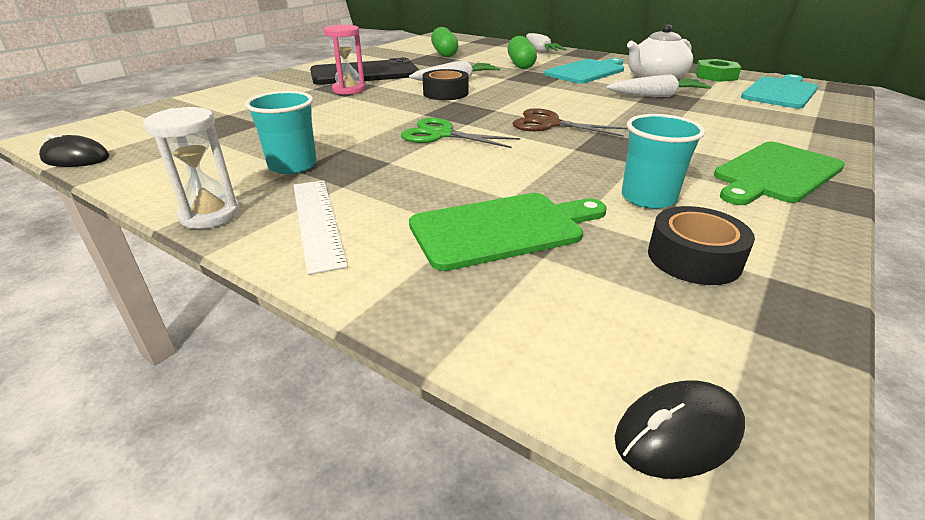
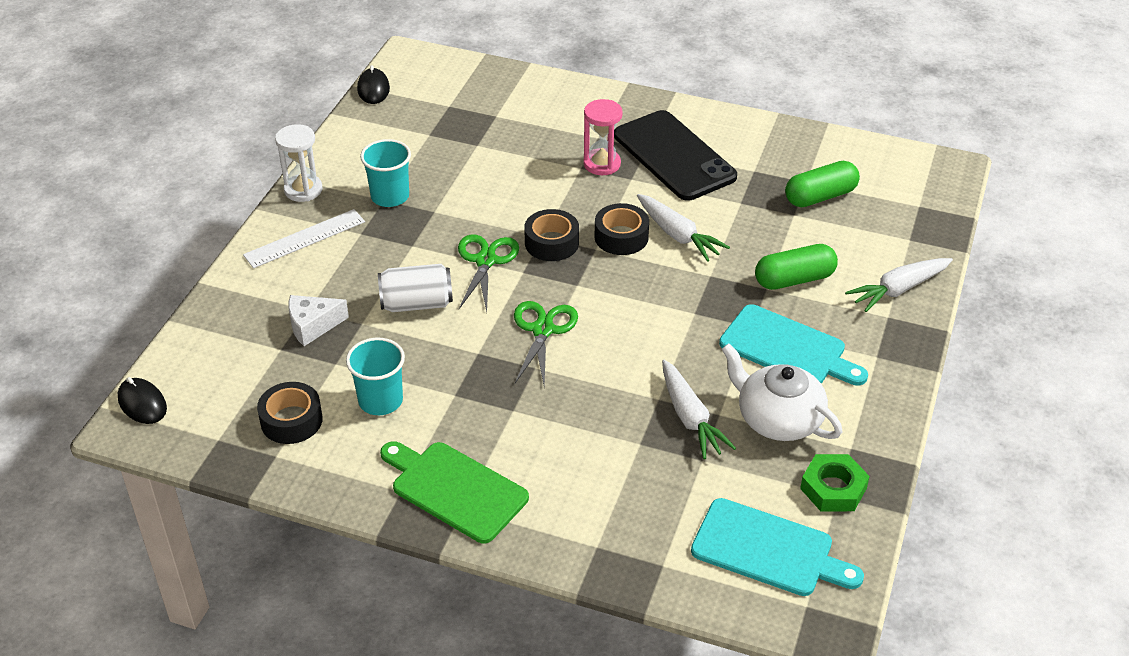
camera: 75 degrees right, 10 degrees up
(435, 112) = (551, 243): none -> black tape
(489, 167) = (416, 303): none -> white can
(502, 229) = (312, 325): green cutting board -> white cheese
(550, 124) = (543, 330): brown scissors -> green scissors

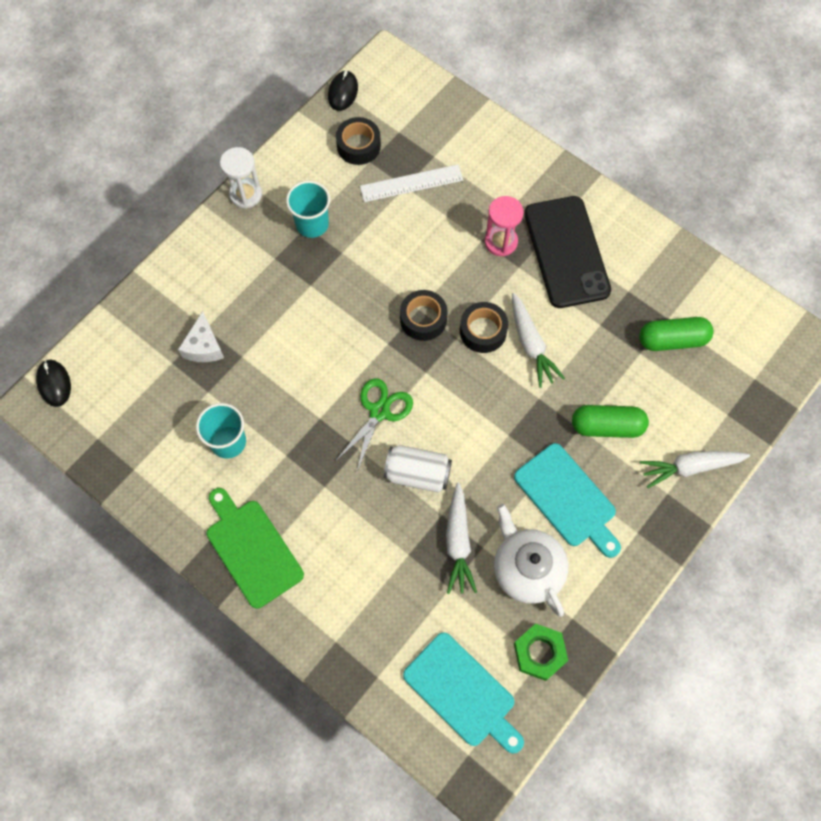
camera: 20 degrees right, 25 degrees up
(291, 420) = (156, 438): black tape -> black tape (358, 146)
(304, 238) = (229, 250): white ruler -> white ruler (411, 183)
(312, 325) = (204, 346): white cheese -> white cheese turned 90 degrees counterclockwise
(416, 303) = (291, 350): white can -> white can (417, 474)
(486, 261) = (362, 321): green scissors -> none

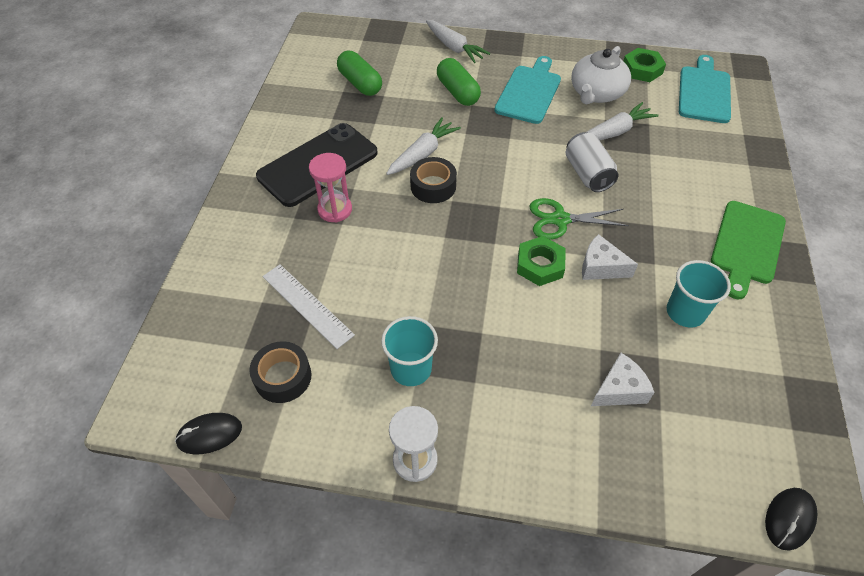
camera: 120 degrees left, 15 degrees down
(310, 409) = (601, 267): none -> white cheese
(343, 364) = (540, 265): none -> green nut
(423, 319) = (452, 229): black tape -> none

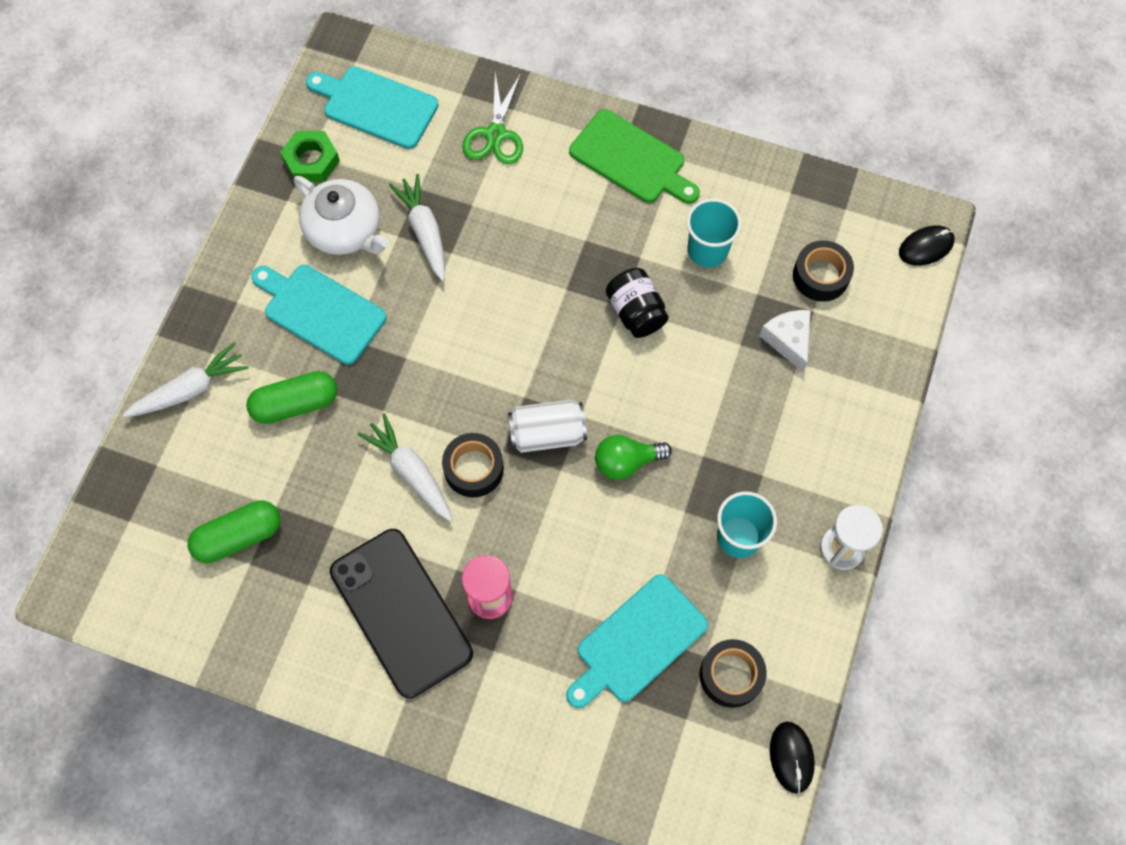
camera: 80 degrees left, 15 degrees up
(307, 305) = (637, 642): white ruler -> turquoise cutting board
(462, 278) = (626, 462): none -> green light bulb
(540, 265) = (622, 374): green nut -> none
(560, 219) = (558, 335): green scissors -> green scissors (495, 134)
(587, 174) = (491, 284): white can -> white can (547, 433)
(601, 267) = (635, 312): white cheese -> black jar
(703, 412) = (820, 276): none -> black tape
(789, 519) = (926, 247): black mouse -> black mouse turned 75 degrees counterclockwise

